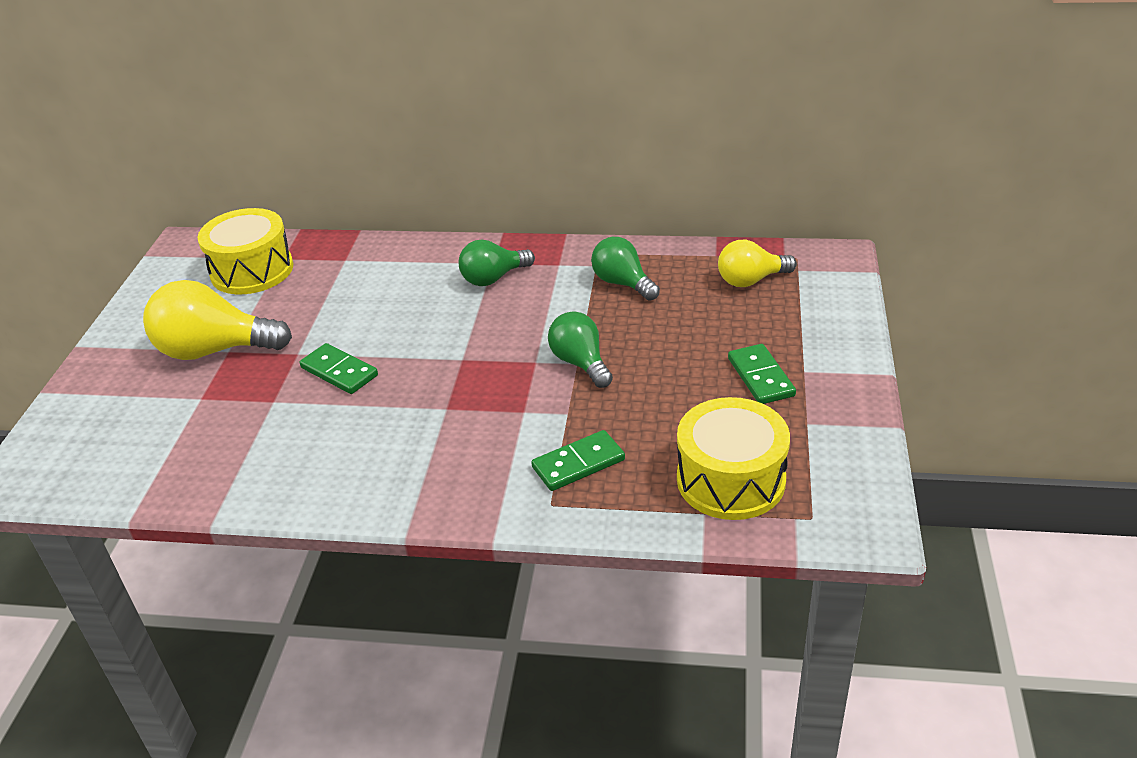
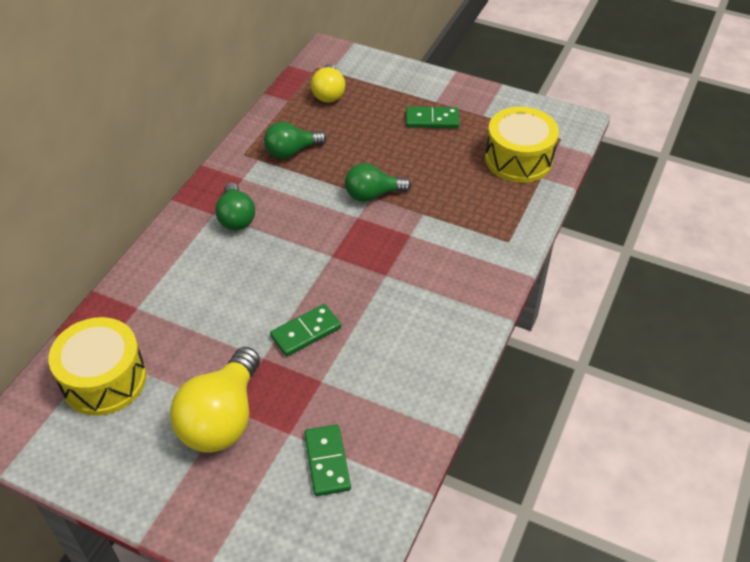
camera: 75 degrees left, 10 degrees up
(578, 464) = (476, 220): green domino -> green domino (327, 461)

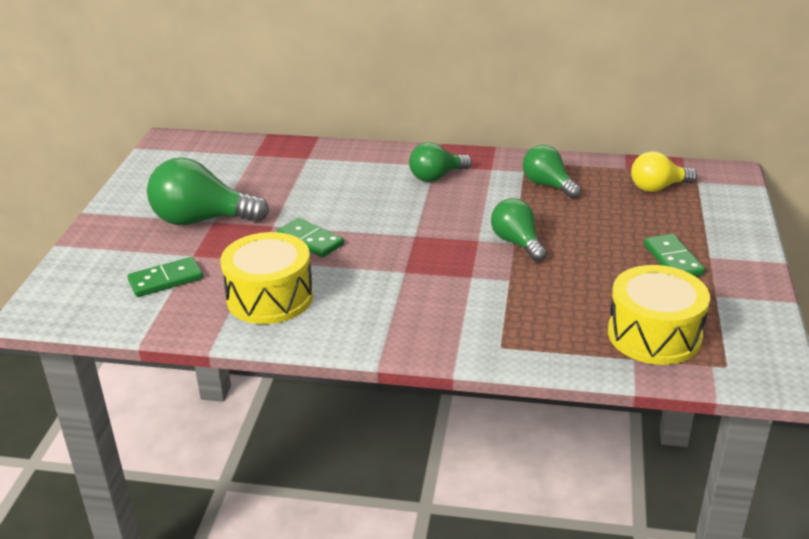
camera: 75 degrees right, 15 degrees down
(104, 379) = (228, 162): yellow drum -> yellow drum (270, 297)
(222, 418) = (201, 220): yellow light bulb -> green light bulb

